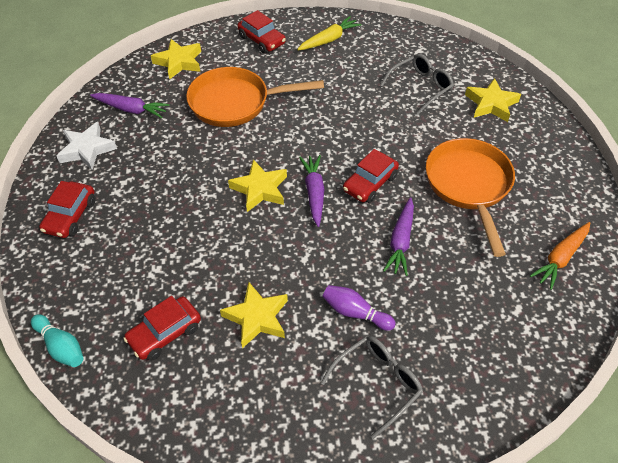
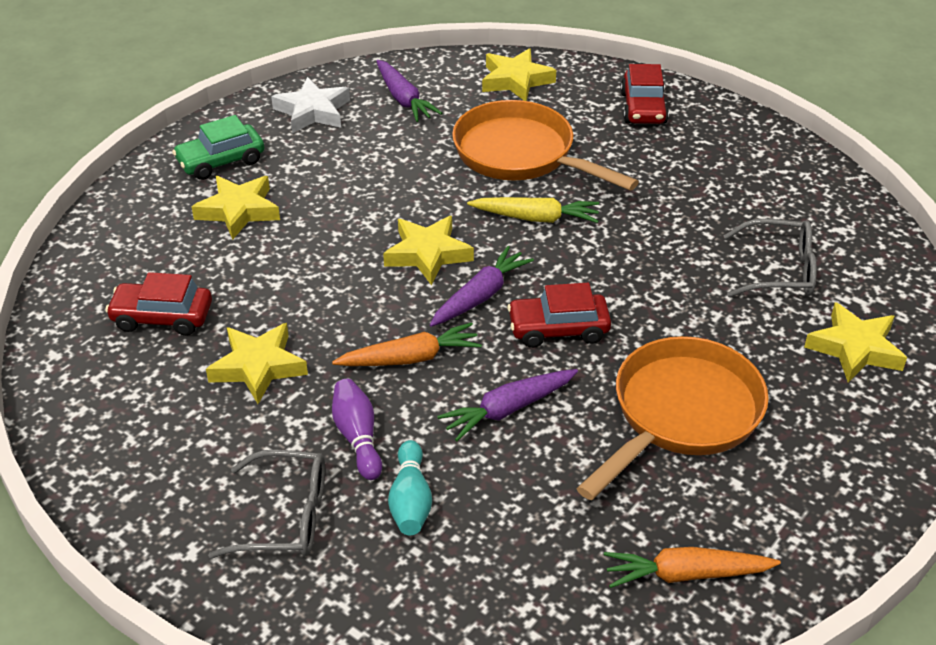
camera: 45 degrees right, 10 degrees down
(61, 347) = (71, 264): turquoise bowling pin -> turquoise bowling pin (410, 500)
(70, 216) = (221, 161): red car -> green car
(123, 238) = (238, 211): none -> yellow star
(324, 251) = (410, 358): none -> orange carrot
(329, 40) = (730, 152): yellow carrot -> yellow carrot (535, 218)

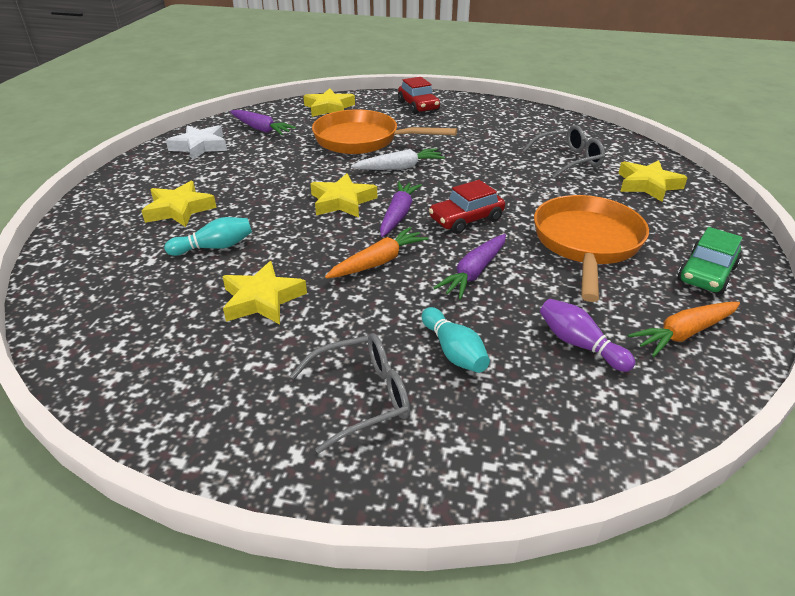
camera: 25 degrees left, 5 degrees down
(162, 317) = (156, 289): red car -> none
(221, 161) = (146, 185): green car -> green car (706, 274)
(247, 279) = (214, 247): none -> turquoise bowling pin
(358, 437) = (378, 322): purple bowling pin -> purple bowling pin (579, 344)
(535, 218) = (399, 167): yellow carrot -> white carrot

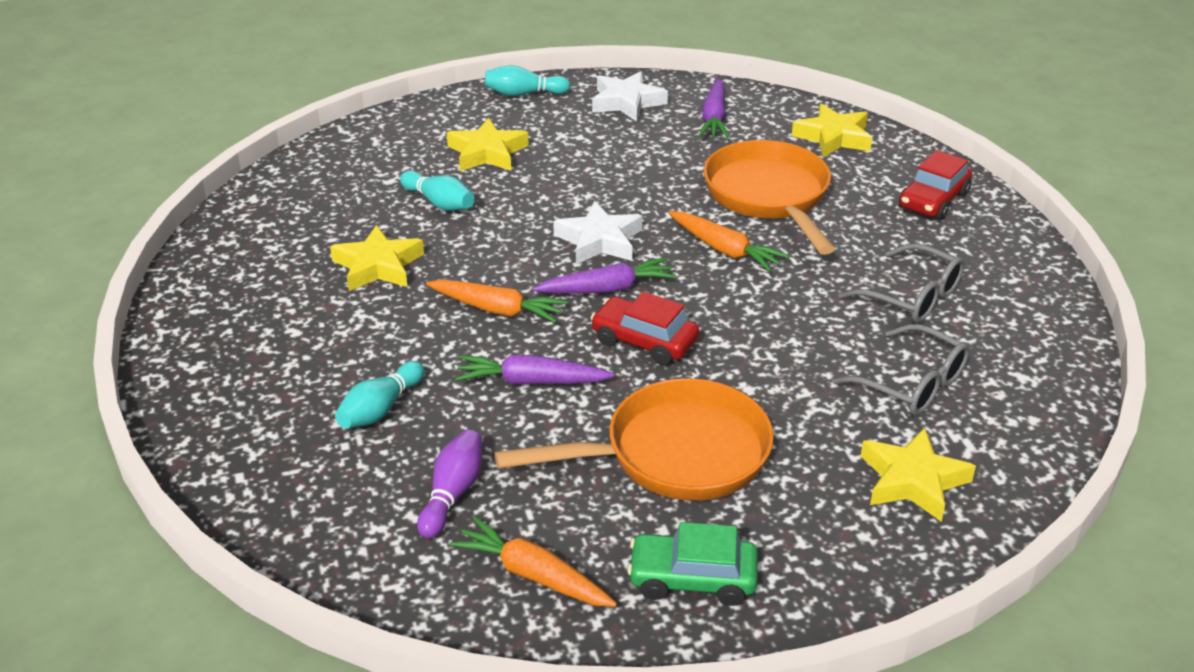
camera: 60 degrees right, 0 degrees up
(128, 175) = (523, 94): none -> turquoise bowling pin
(342, 201) = (599, 240): yellow star -> white star
(362, 397) = (281, 375): grey glasses -> grey glasses (912, 297)
(399, 167) = (724, 249): white carrot -> orange carrot

